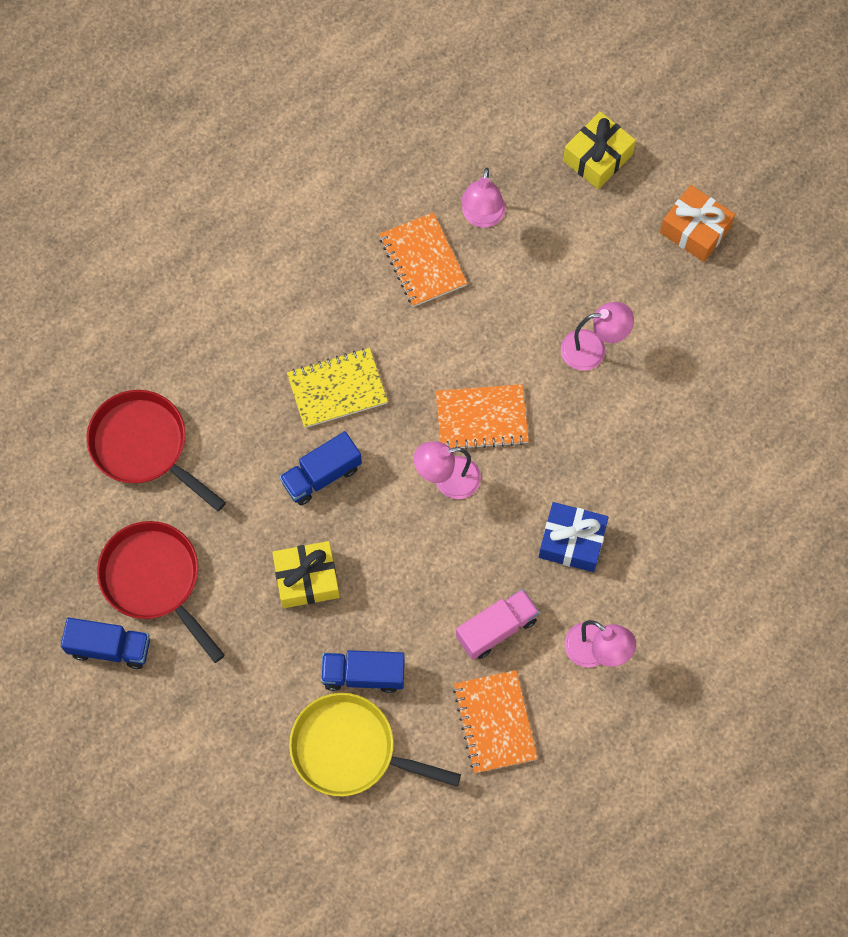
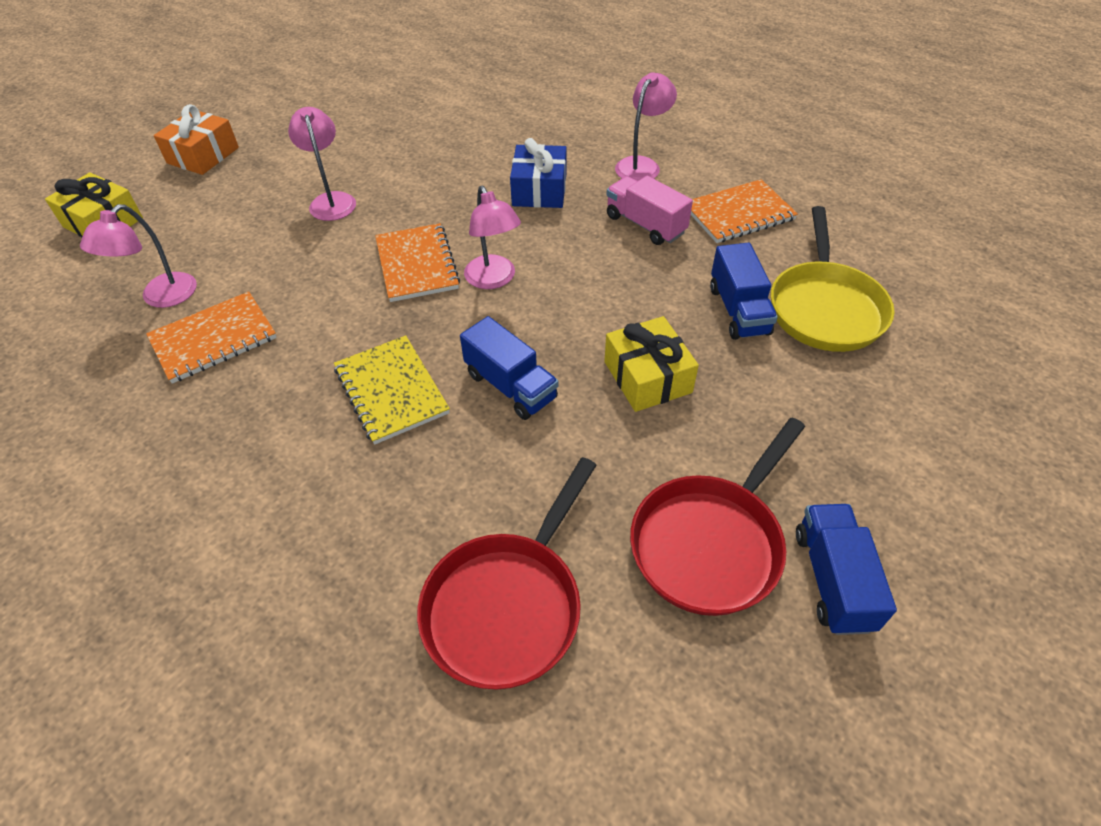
camera: 100 degrees left, 20 degrees down
(482, 217) = (161, 297): pink lamp -> pink lamp turned 120 degrees clockwise

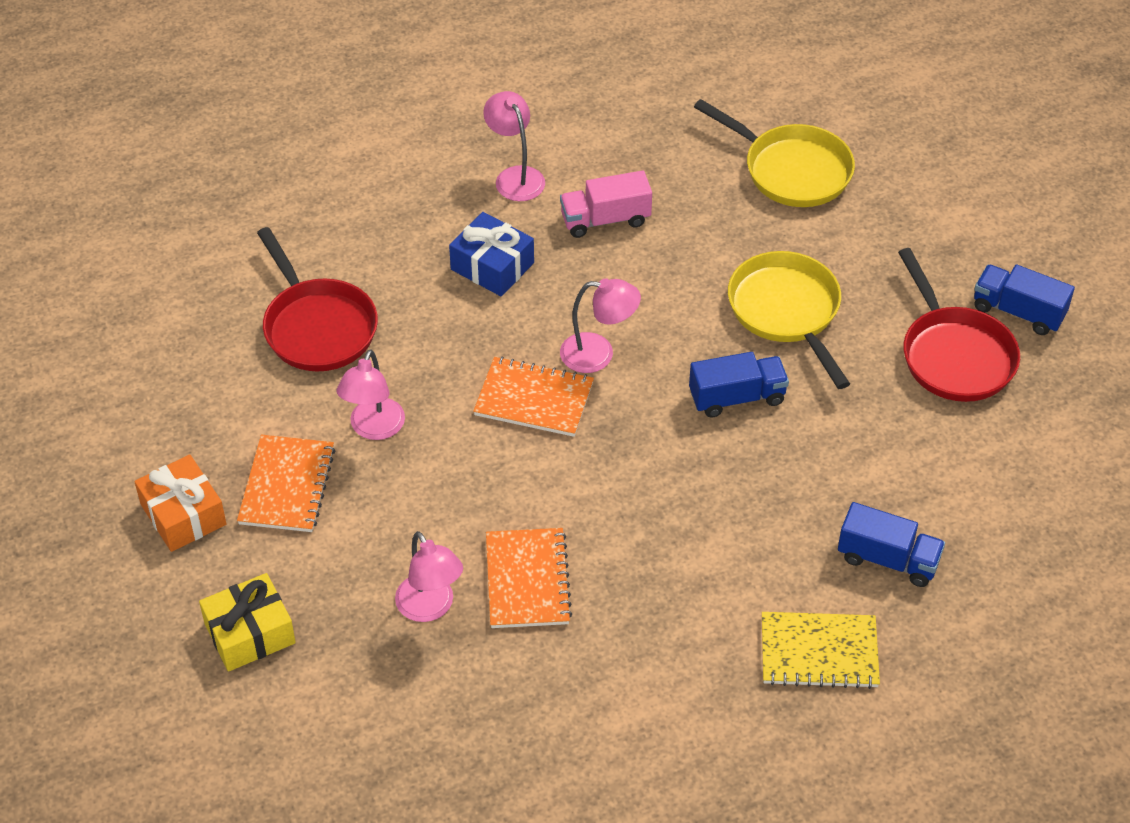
camera: 60 degrees left, 0 degrees up
(331, 200) = (374, 429): pink lamp -> pink lamp turned 90 degrees counterclockwise
(391, 391) = (687, 475): yellow notebook -> yellow notebook (819, 652)
(507, 605) = (935, 483): red pan -> red pan (317, 327)
(647, 377) = (787, 311): yellow gift -> yellow pan
(738, 214) = (640, 153): orange notebook -> orange notebook (287, 486)
(738, 310) = (756, 220): blue truck -> blue truck (888, 559)

